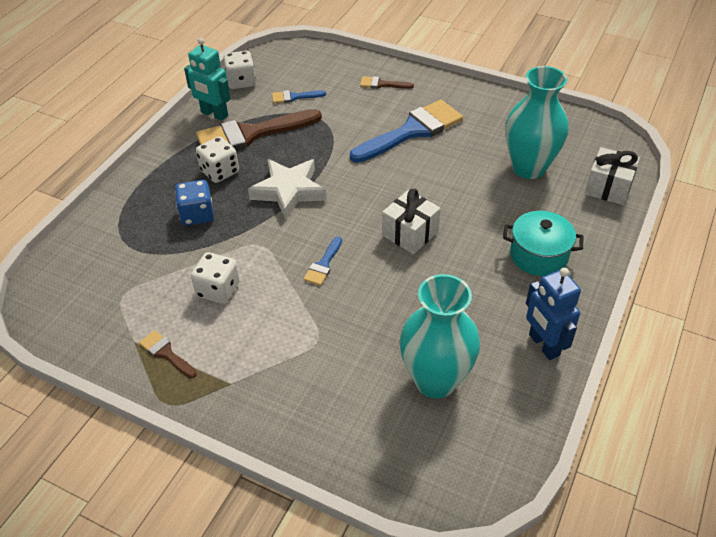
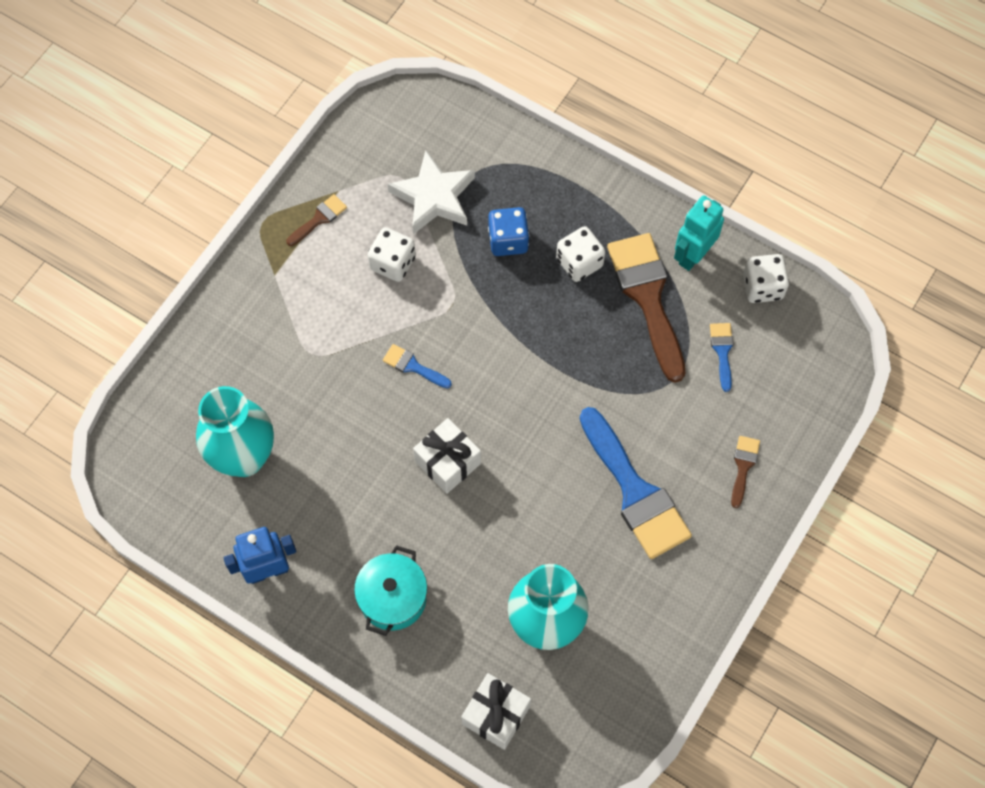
camera: 95 degrees right, 20 degrees up
(289, 191) = (536, 337): white star -> white star (434, 197)

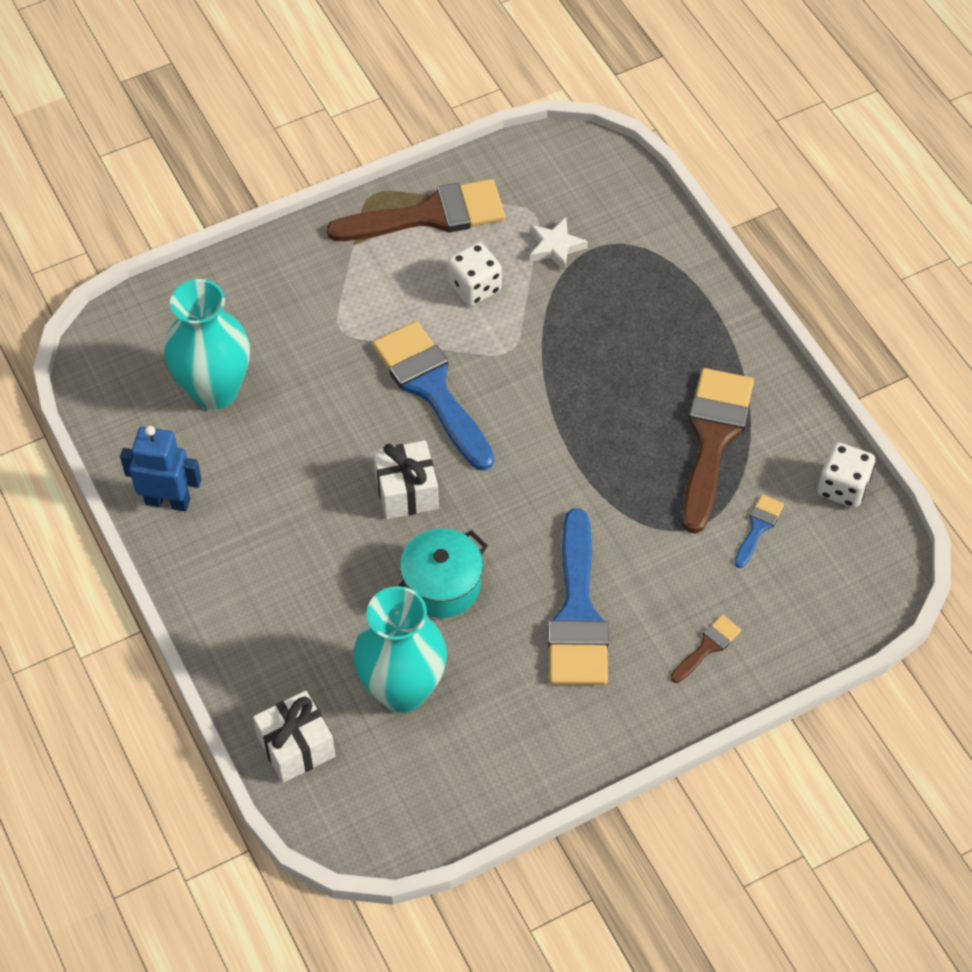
camera: 30 degrees right, 10 degrees down
(319, 219) = (430, 215): brown brush -> brown brush, size x2.23
(392, 598) = (269, 586): turquoise pot -> turquoise pot (442, 585)
(413, 366) = (431, 388): blue brush -> blue brush, size x2.23
(434, 197) = (555, 247): white star -> white star, size x0.60
(508, 240) = (603, 320): blue dice -> none
(579, 262) = (663, 374): white dice -> none
(693, 255) = (787, 422): turquoise robot -> none

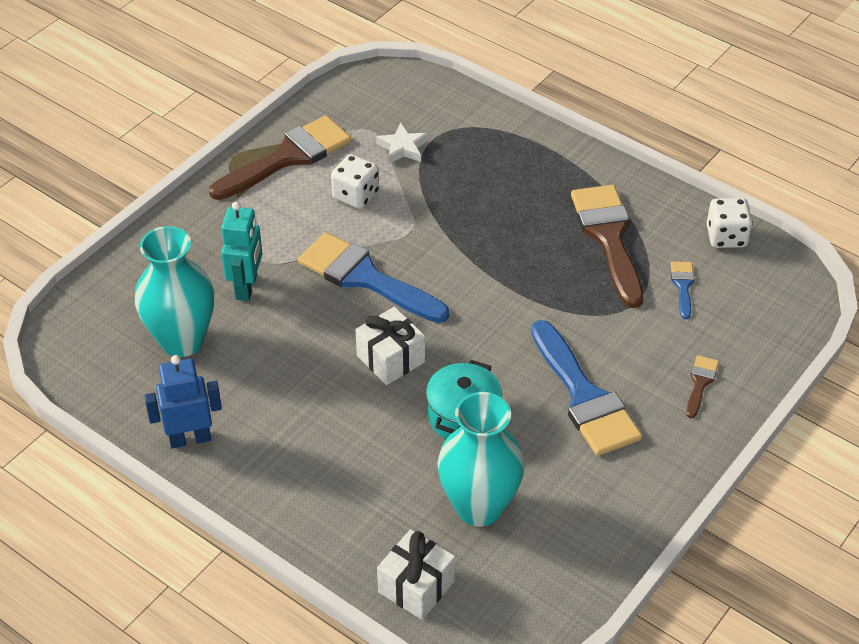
camera: 25 degrees left, 10 degrees down
(308, 354) = (247, 287): none -> turquoise robot

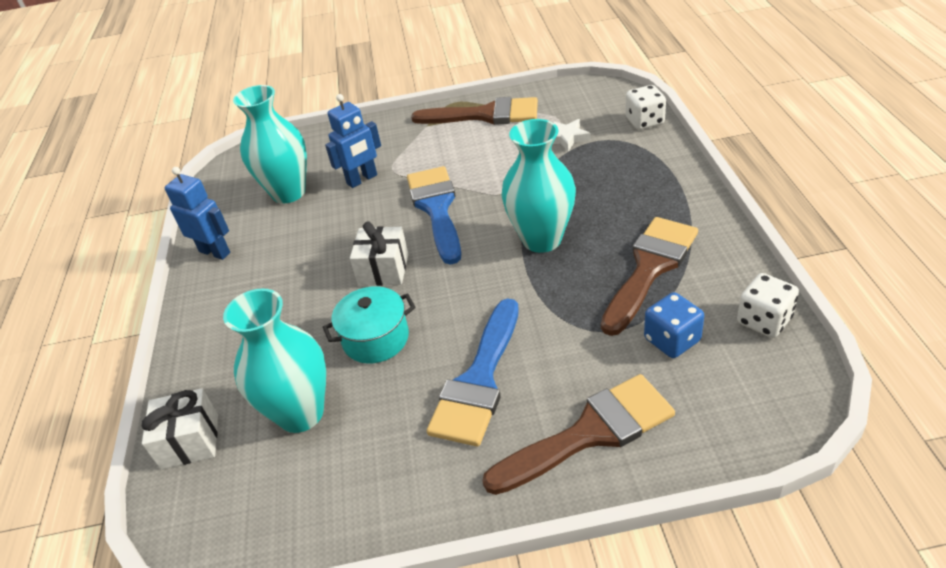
camera: 50 degrees right, 5 degrees down
(247, 287) = (362, 179): turquoise robot -> blue robot
(355, 195) = (497, 154): white dice -> white dice (644, 121)
(496, 258) = (542, 239): none -> turquoise vase
(683, 286) = (672, 340): blue brush -> blue dice
(700, 383) = (590, 433): brown brush -> brown brush, size x2.23

